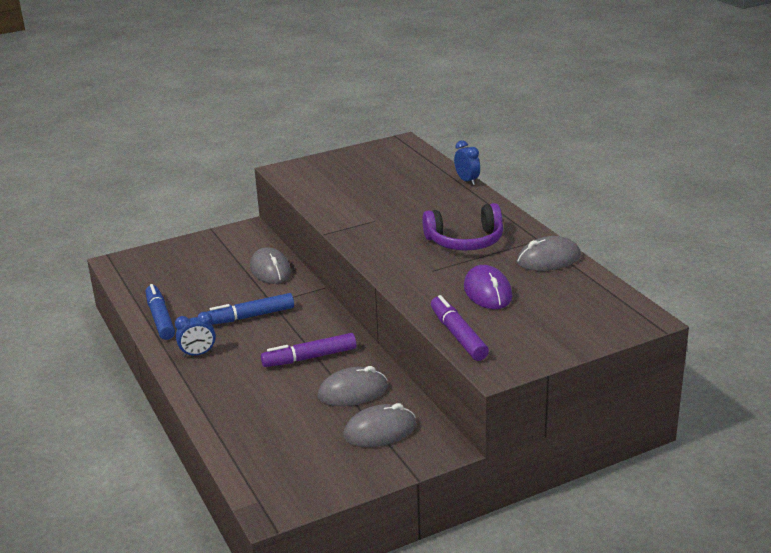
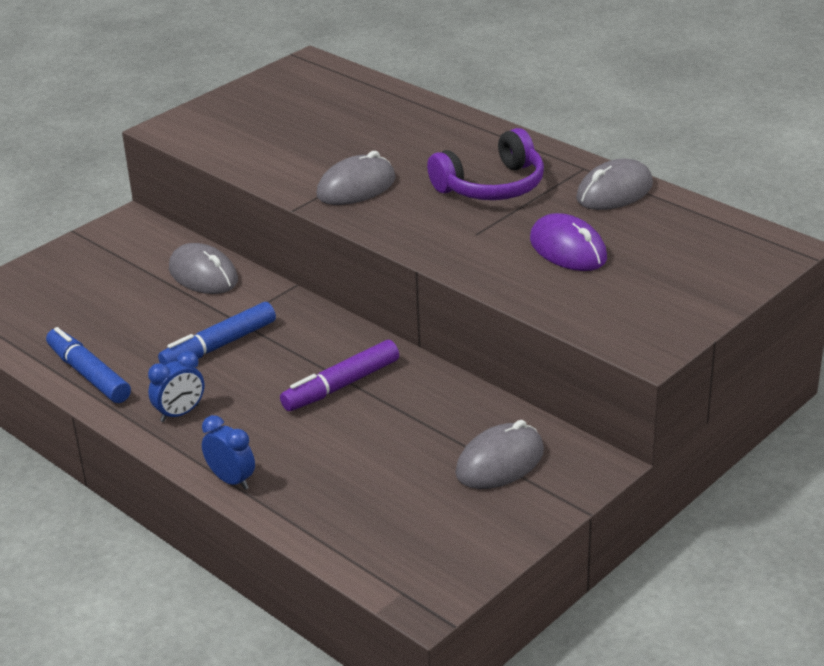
camera: 20 degrees left, 5 degrees up
(353, 392) = (430, 419): grey mouse -> grey mouse (356, 187)
(458, 335) = (570, 314): purple marker -> none
(467, 181) = (436, 103): blue clock -> blue clock (231, 480)

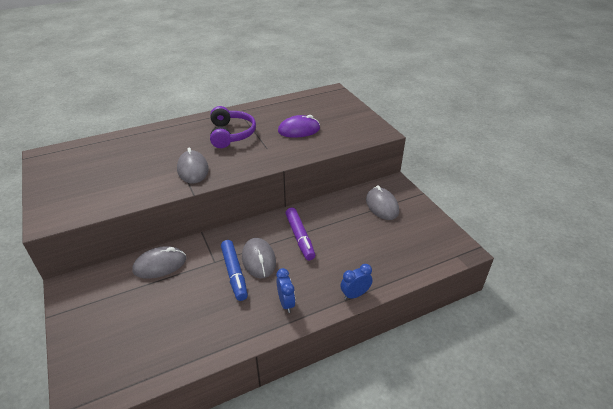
camera: 70 degrees left, 5 degrees up
(89, 375) = (220, 339): blue marker -> none
(614, 192) = (264, 109): grey mouse -> grey mouse (258, 260)

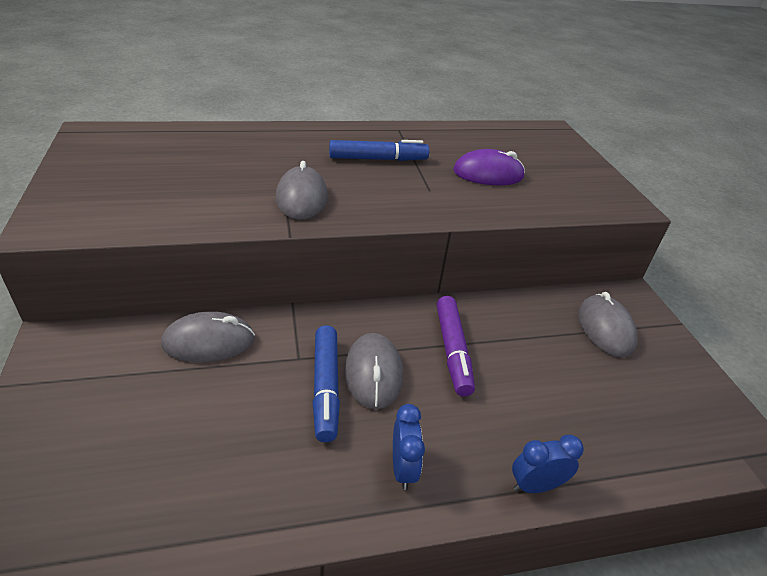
camera: 10 degrees right, 0 degrees up
(231, 134) = (378, 159): purple headphones -> blue marker

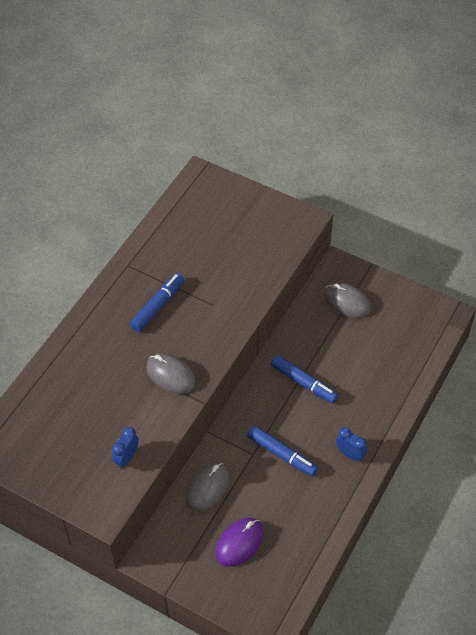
camera: 45 degrees left, 15 degrees up
(373, 373) = (289, 428): grey mouse -> none
(453, 350) = (303, 382): purple marker -> blue marker
(488, 174) = (221, 261): purple mouse -> purple mouse (239, 543)
(535, 485) = (396, 412): blue clock -> blue clock (126, 458)

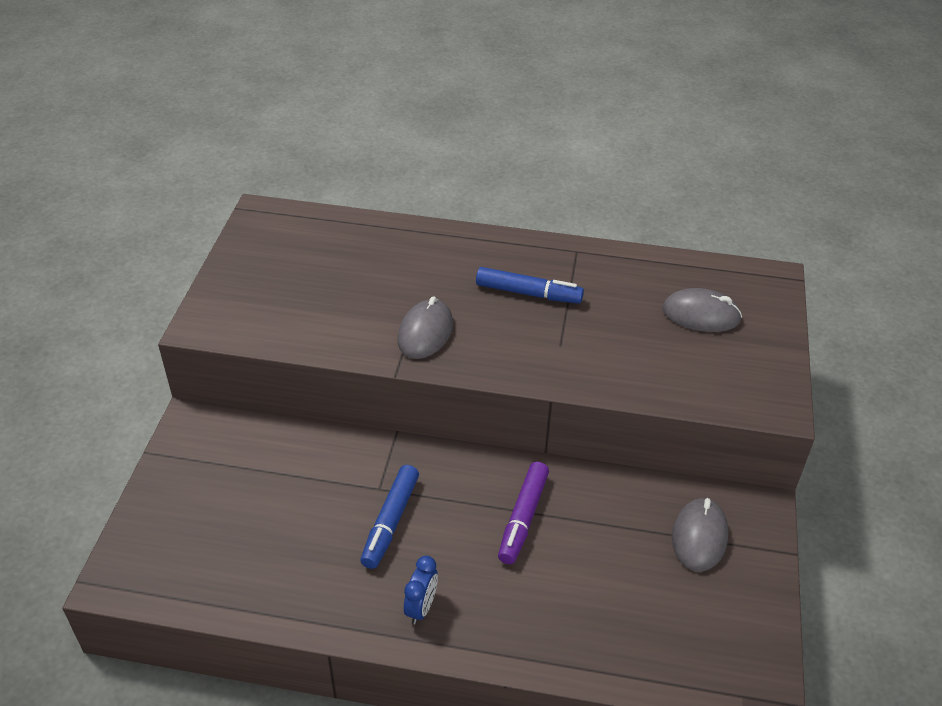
camera: 70 degrees right, 10 degrees down
(126, 458) = (285, 325): blue clock -> none
(207, 487) = (310, 453): grey mouse -> grey mouse (701, 315)
(239, 543) = (234, 509): purple mouse -> none
(303, 382) = (523, 518): blue marker -> purple marker

